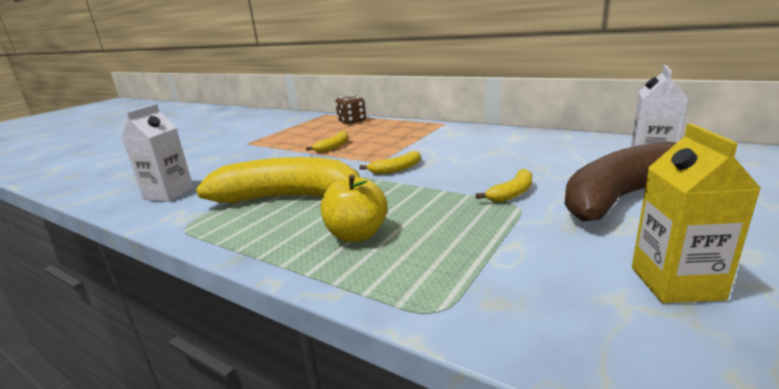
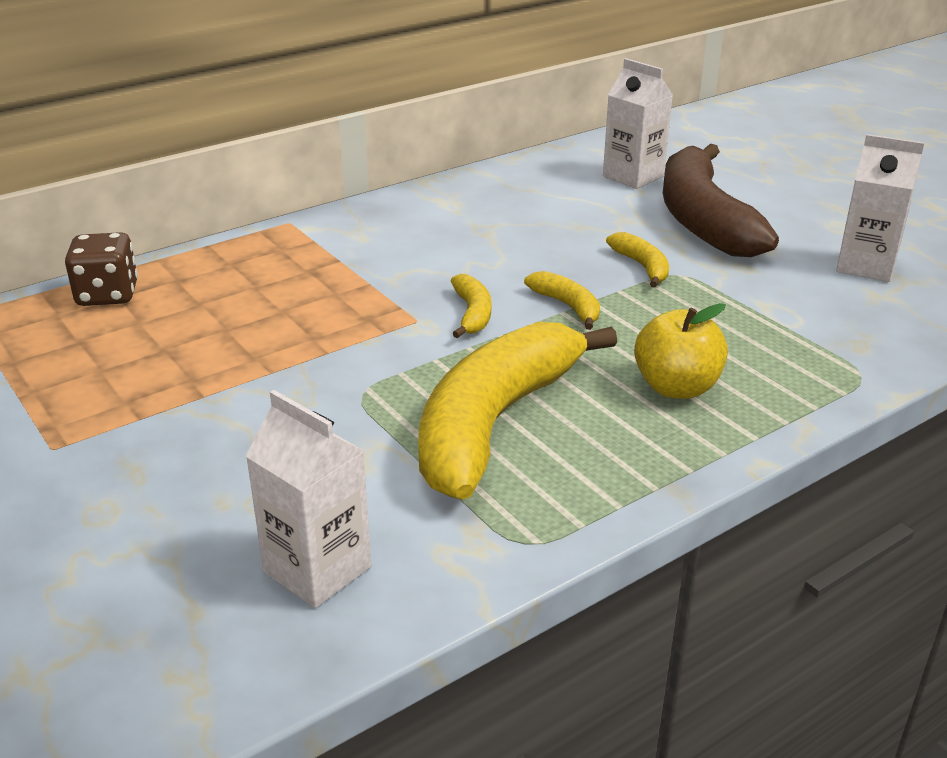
camera: 70 degrees left, 10 degrees up
(333, 147) = (269, 344): yellow banana -> yellow banana (567, 306)
(676, 283) = (866, 266): yellow carton -> white carton

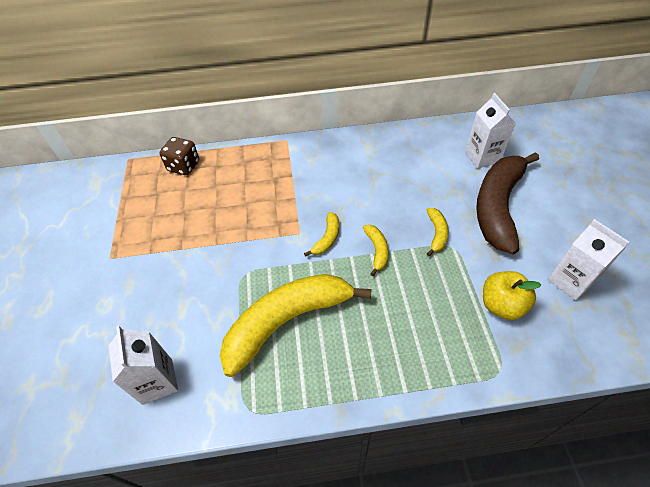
camera: 30 degrees right, 20 degrees up
(676, 387) = (390, 335): yellow apple -> yellow apple (501, 305)

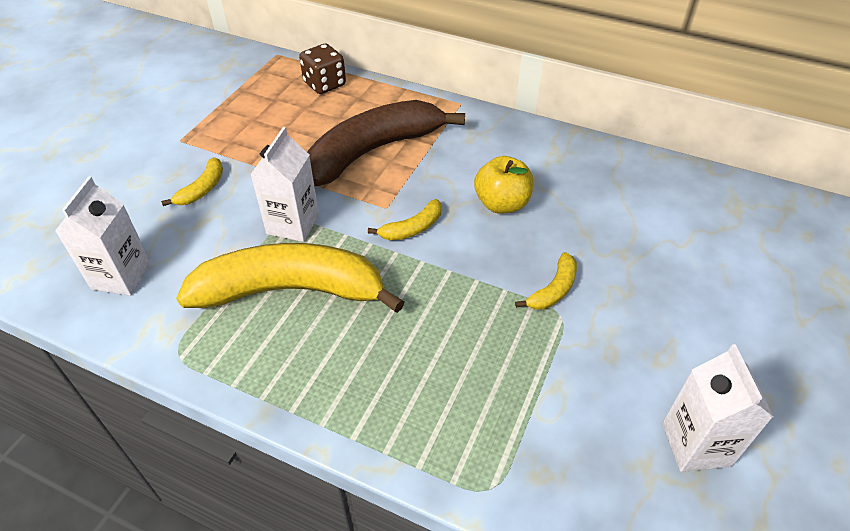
camera: 30 degrees right, 5 degrees down
(377, 250) = (459, 270): yellow banana -> yellow banana (202, 189)
(482, 157) = (705, 230): white carton -> white carton (293, 224)
(498, 206) = (671, 300): brown banana -> brown banana (374, 151)
(501, 305) = (564, 416): yellow apple -> yellow apple (501, 204)

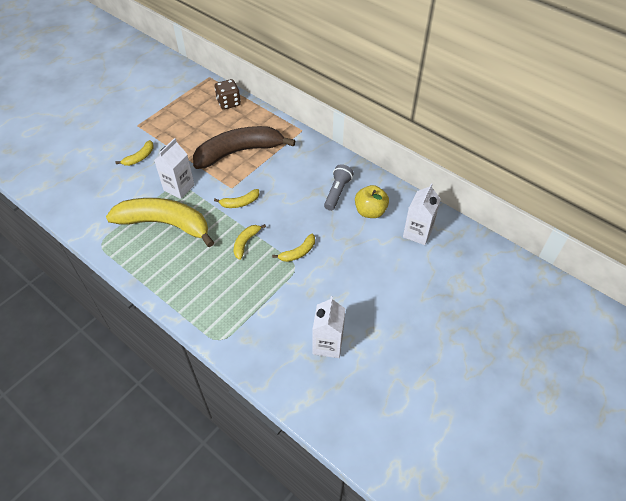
camera: 15 degrees right, 5 degrees up
(121, 276) = (86, 199): white carton -> white carton (417, 233)
(454, 292) = (246, 243): none -> yellow banana
(501, 204) = (295, 198): yellow apple -> yellow apple (370, 211)
(565, 181) = (337, 192): none -> grey flashlight

